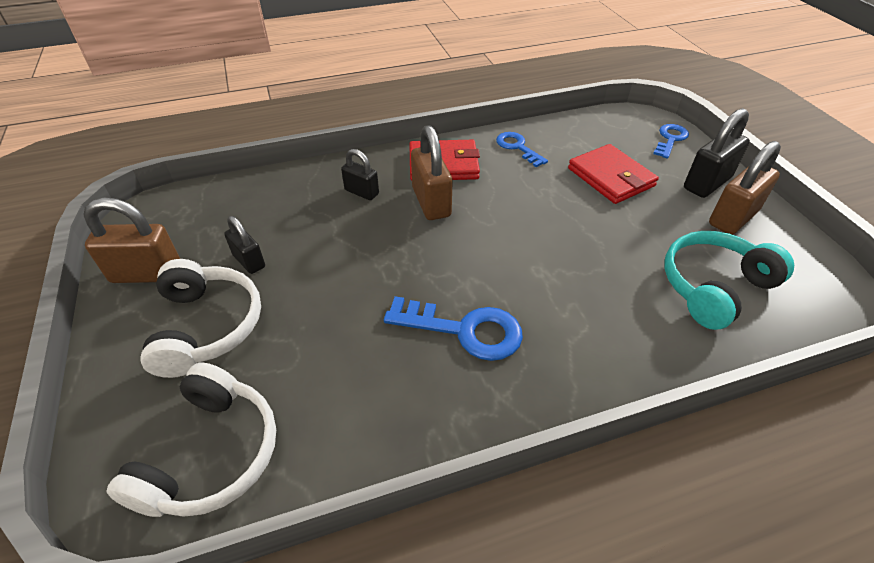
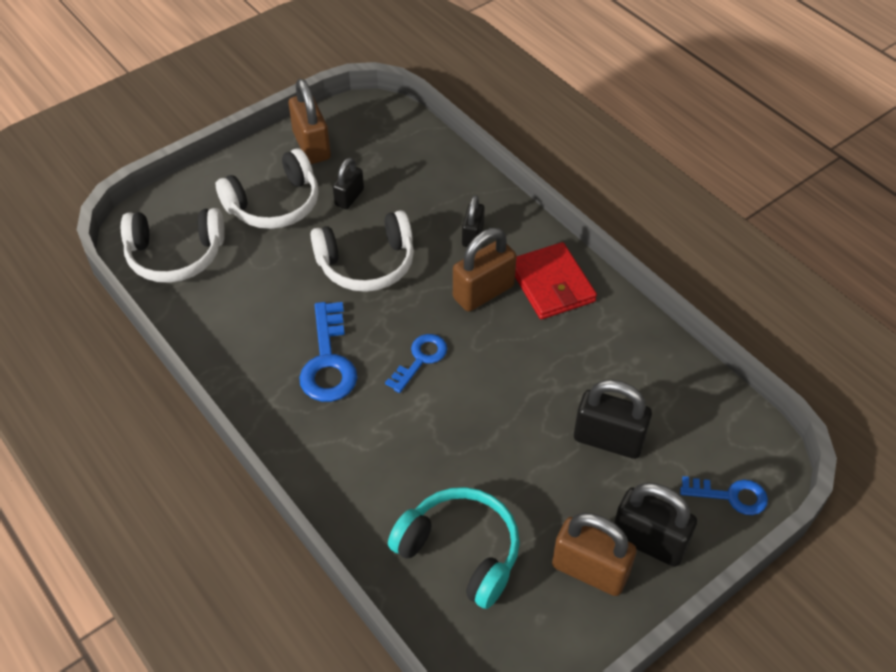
camera: 70 degrees right, 5 degrees up
(350, 269) = (367, 264): none -> white headphones
(517, 147) = (620, 341): blue key -> blue key (420, 359)
(610, 177) = (608, 439): red wallet -> black padlock

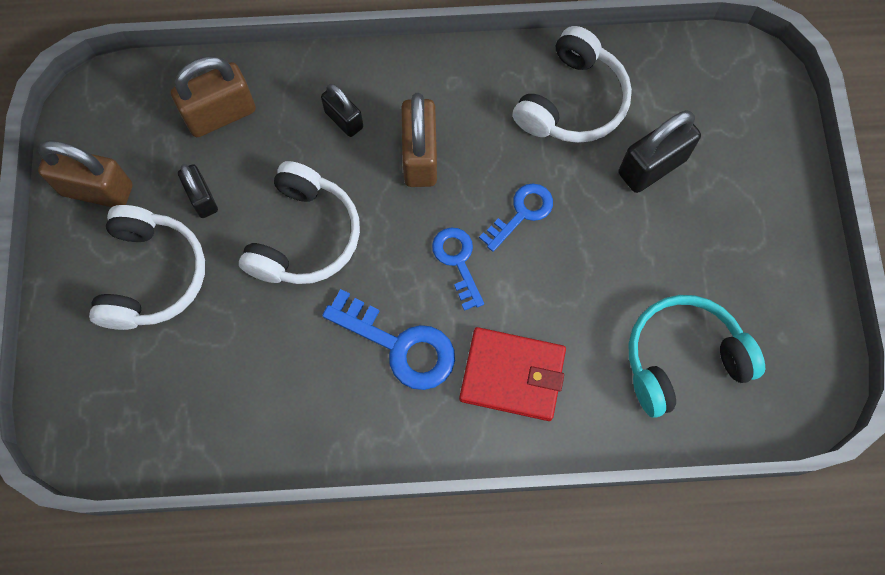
camera: 55 degrees left, 20 degrees up
(175, 255) = (145, 416): white headphones -> white headphones (573, 102)
(551, 284) = (454, 93): red wallet -> red wallet (512, 375)
(590, 570) = (764, 269): brown padlock -> brown padlock (221, 114)
(649, 541) = (767, 206): black padlock -> none
(730, 496) = (766, 115): blue key -> blue key (521, 213)

